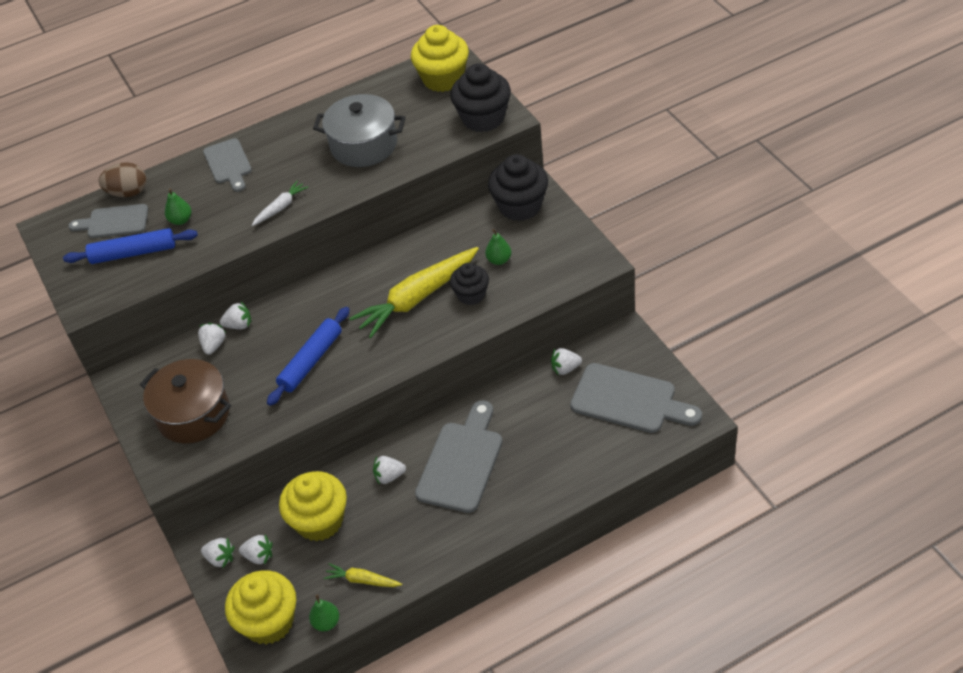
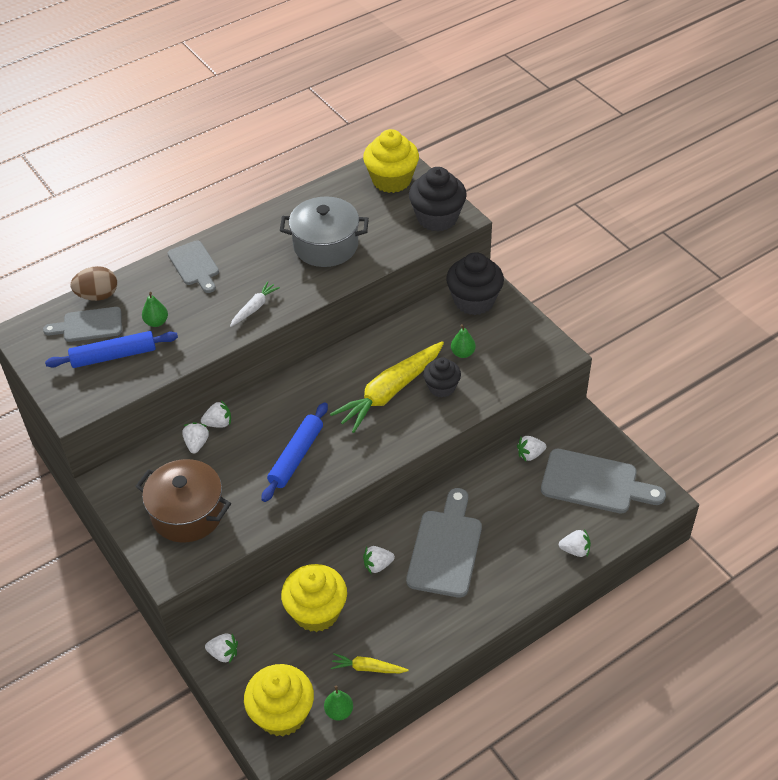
camera: 10 degrees left, 0 degrees up
(259, 556) = (262, 649): white strawberry -> white strawberry (575, 550)

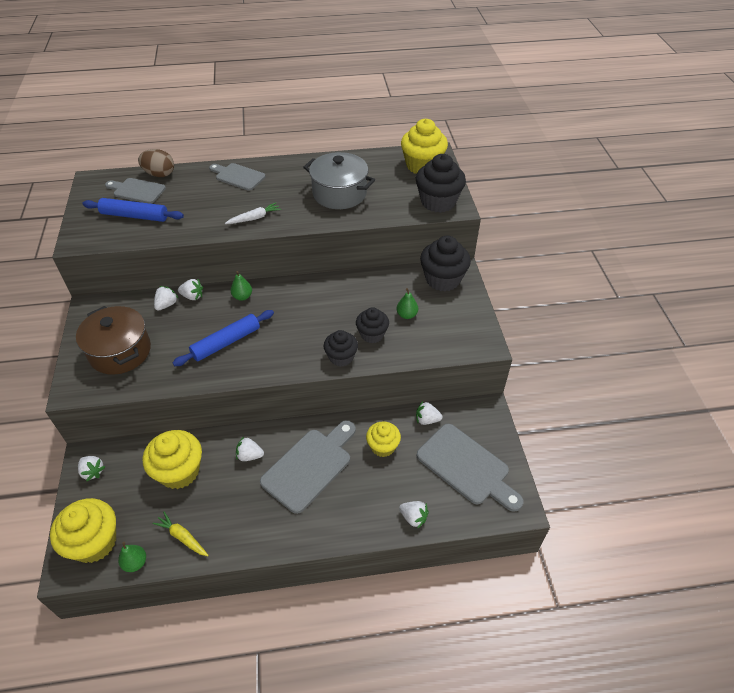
camera: 25 degrees right, 0 degrees up
(156, 322) = (181, 204): green pear -> green pear (242, 297)
(194, 265) = (238, 176): grey cutting board -> grey cutting board turned 120 degrees clockwise
(390, 392) = (330, 322): yellow carrot -> none
(427, 423) = (341, 357): none -> black cupcake
(504, 498) = (383, 446): none -> yellow cupcake

